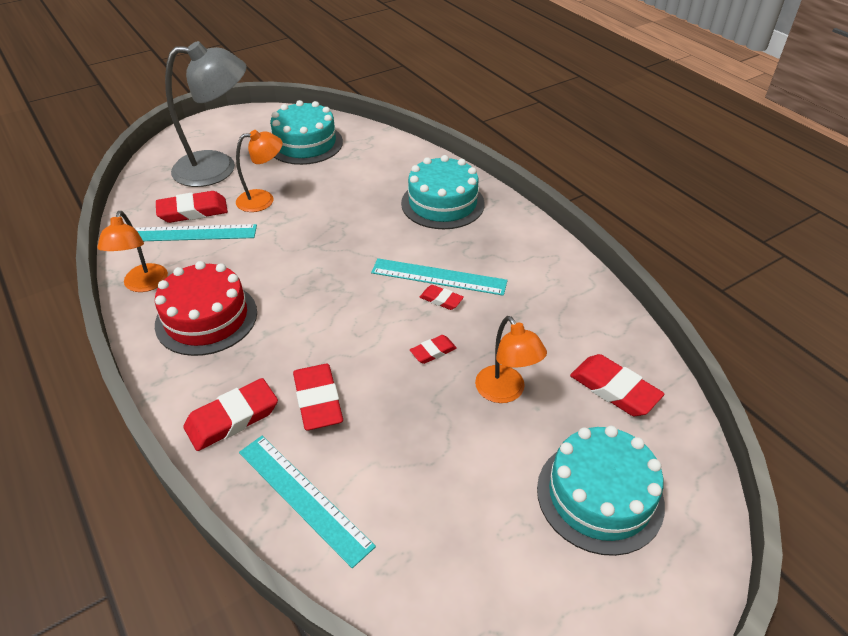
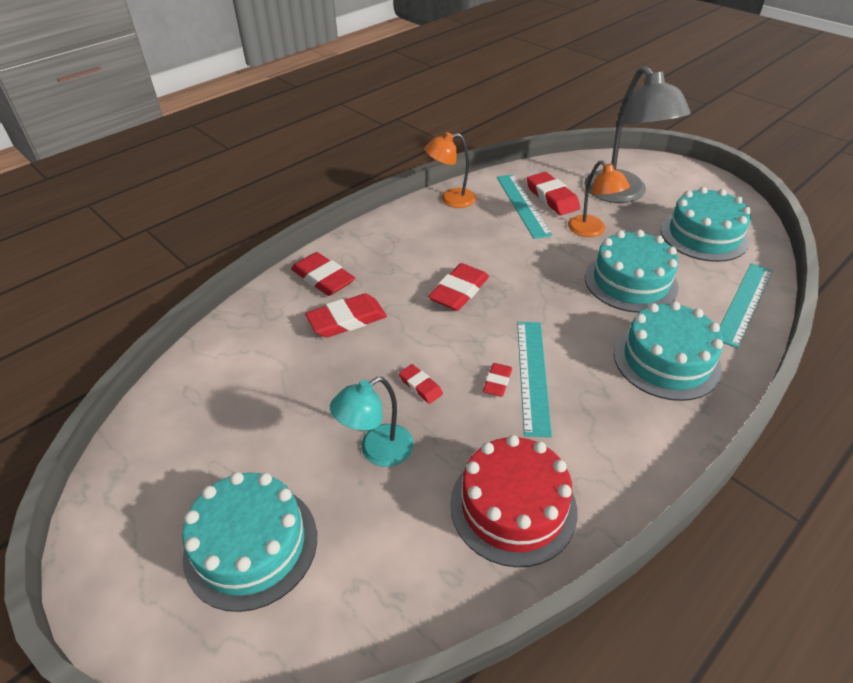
camera: 80 degrees right, 0 degrees up
(206, 318) = (423, 239): red cake -> red cake (513, 506)
(303, 497) = (252, 332): turquoise ruler -> turquoise ruler (744, 303)
(345, 196) = (630, 281): none -> turquoise cake
(505, 392) = (377, 451): orange lamp -> turquoise lamp
(614, 389) = (399, 559): red eraser -> red eraser (459, 291)

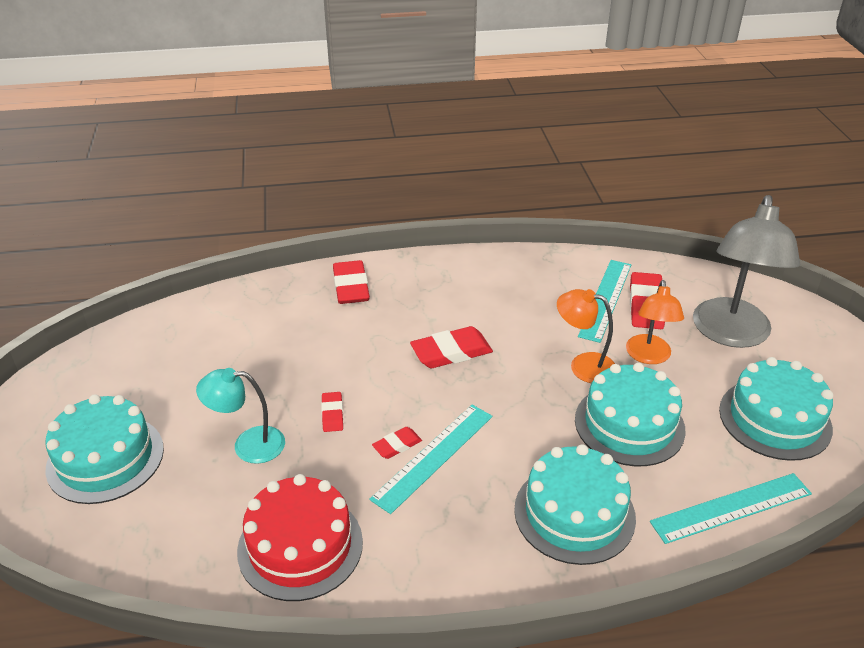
camera: 35 degrees right, 5 degrees down
(347, 320) = (333, 331): red eraser -> none
(450, 199) = (539, 264): orange lamp -> orange lamp (583, 365)

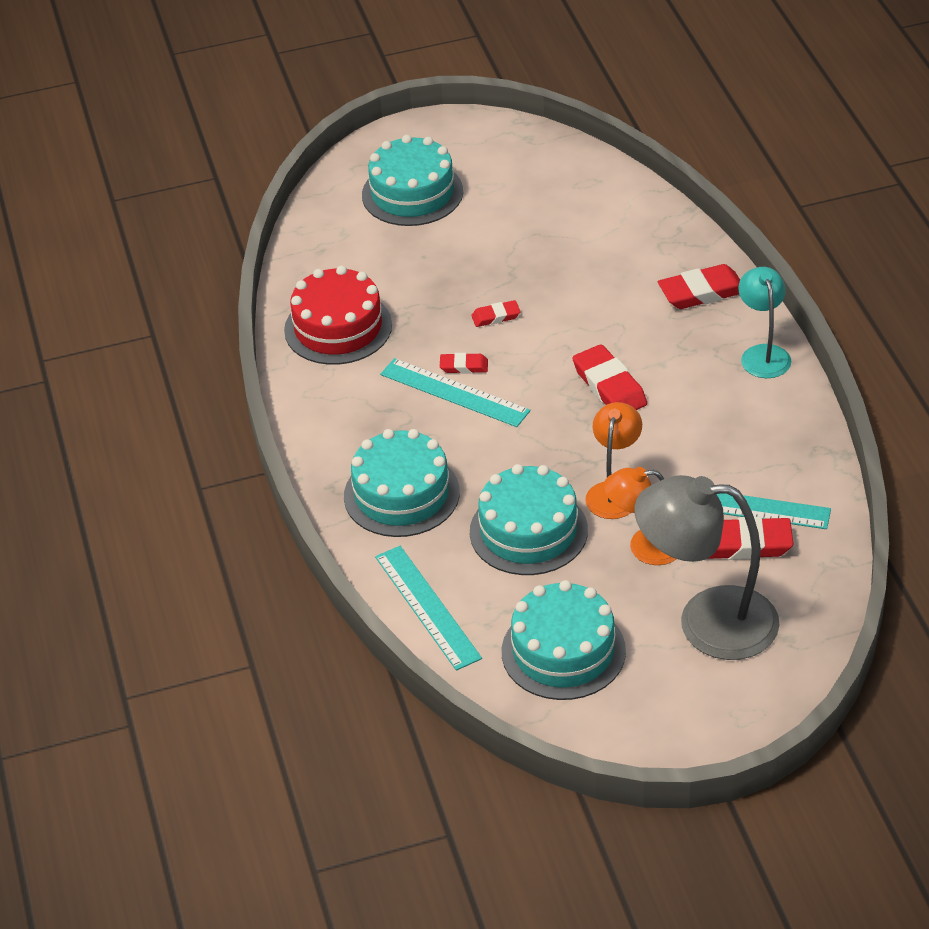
camera: 85 degrees right, 5 degrees up
(248, 445) = (445, 272): turquoise lamp -> turquoise lamp (763, 354)
(397, 445) = (464, 366): red eraser -> red eraser turned 45 degrees counterclockwise

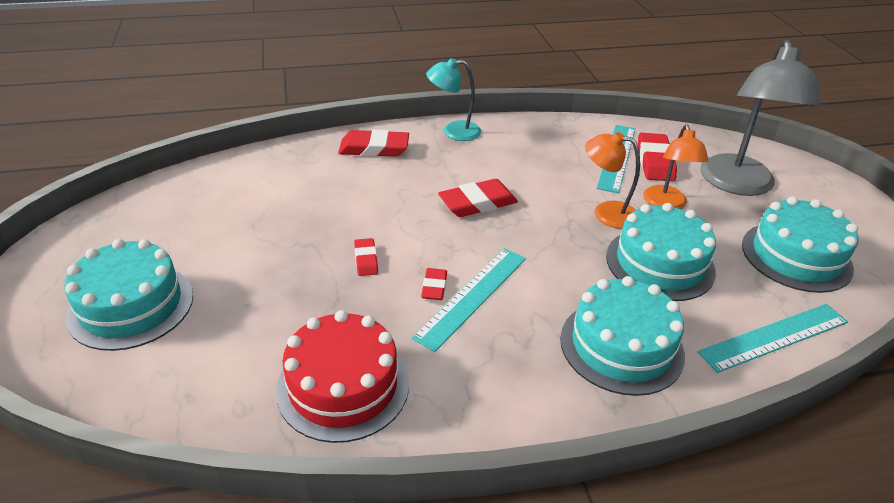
camera: 90 degrees left, 5 degrees down
(702, 292) = (374, 148): red eraser -> red eraser turned 75 degrees counterclockwise

